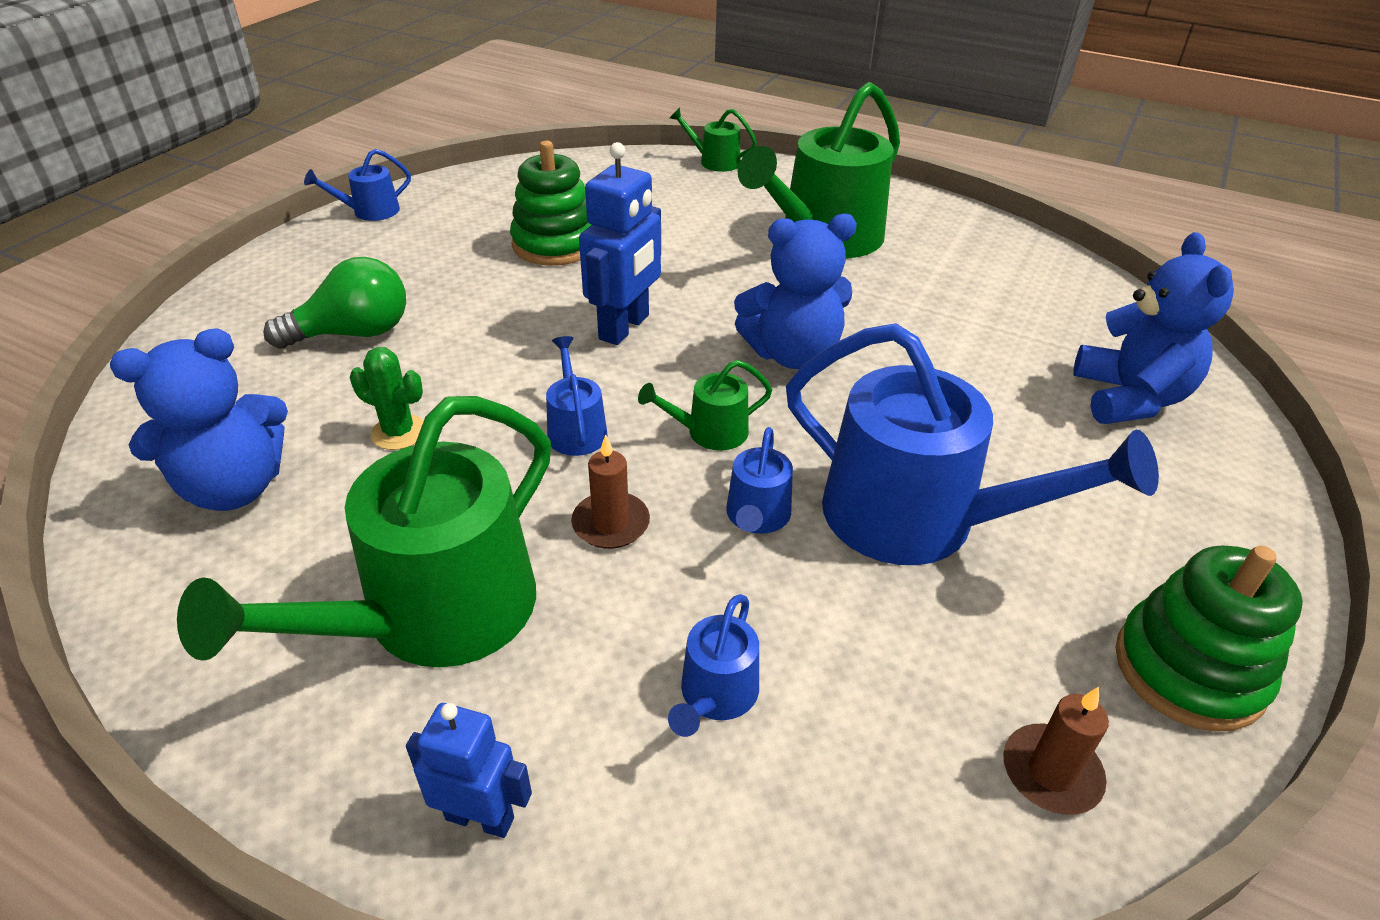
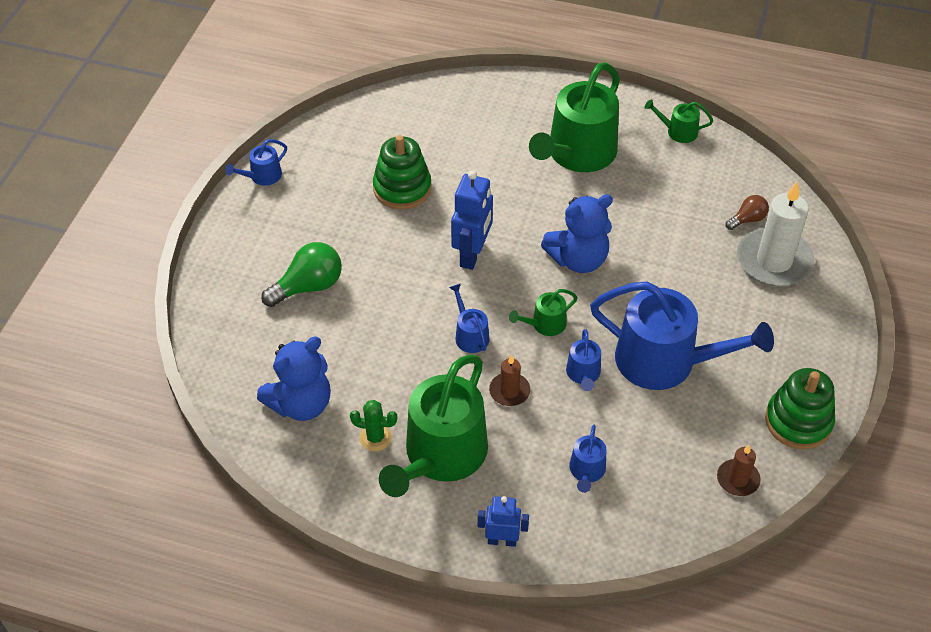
camera: 10 degrees left, 10 degrees up
(399, 432) = (372, 354): green cactus -> green cactus (375, 438)
(715, 161) = (484, 84): green watering can -> green watering can (678, 131)
(1083, 340) = (747, 219): none -> brown light bulb
(1129, 398) = (774, 261): blue teddy bear -> white candle

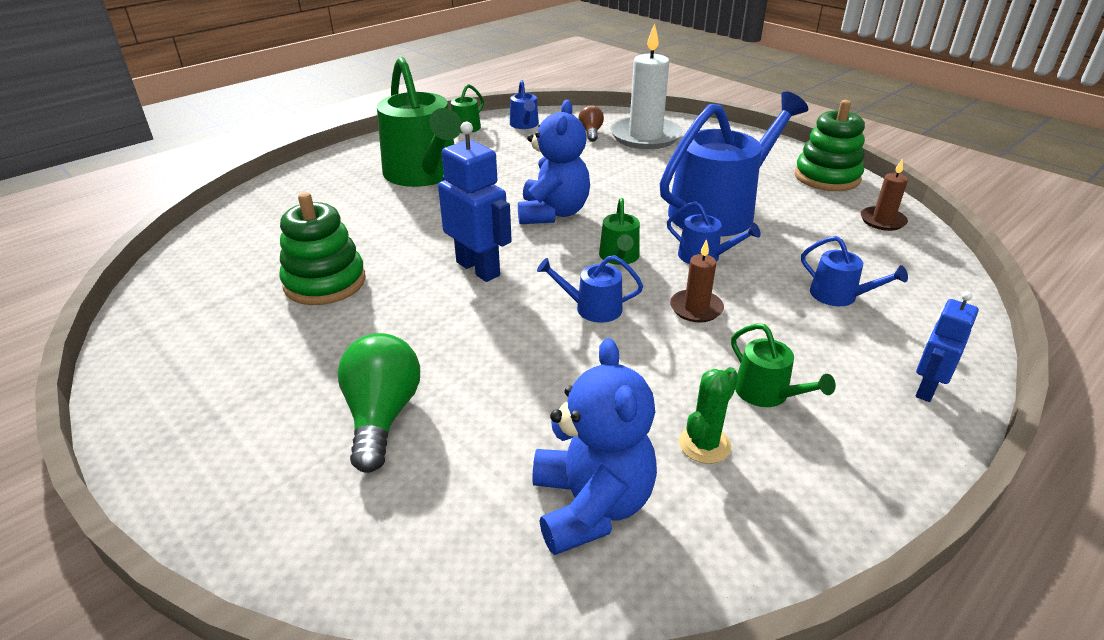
camera: 60 degrees left, 15 degrees down
(262, 176) = (134, 391): blue watering can -> blue watering can (525, 125)
(441, 455) = (767, 393): green watering can -> green watering can, size x0.44

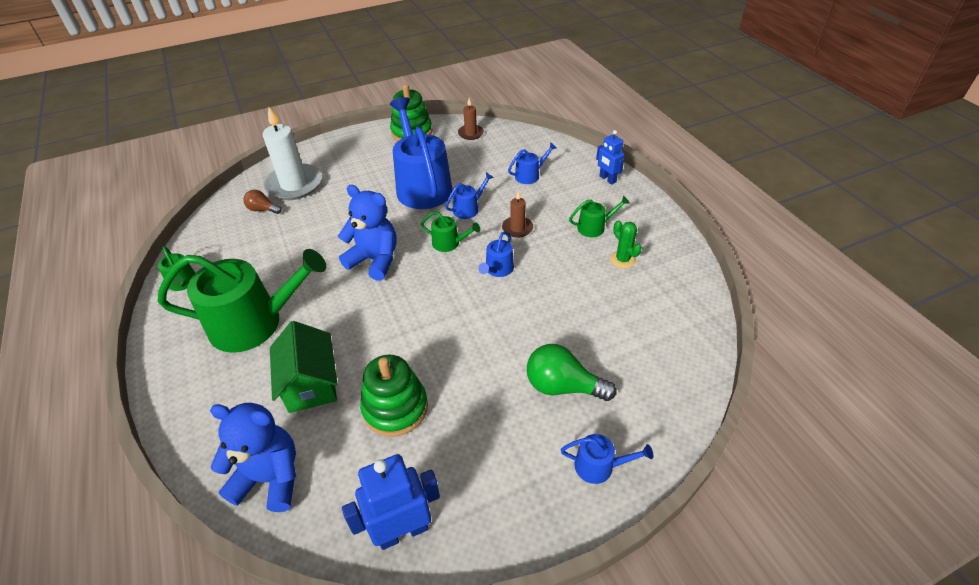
camera: 70 degrees left, 10 degrees up
(351, 223) = (310, 383): none -> green house
(478, 269) = (425, 314): blue robot -> blue robot (402, 531)
(525, 125) = (213, 242): blue watering can -> blue watering can (599, 466)
(591, 505) = (651, 310): blue teddy bear -> blue teddy bear (270, 478)

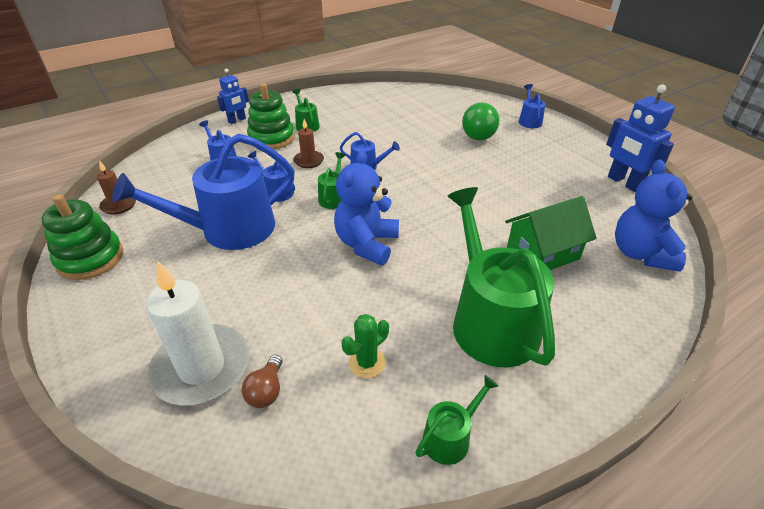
camera: 100 degrees left, 5 degrees down
(395, 408) = (537, 200): green stacking toy -> green stacking toy (272, 138)
(622, 260) = (346, 114): green cactus -> green cactus (367, 363)

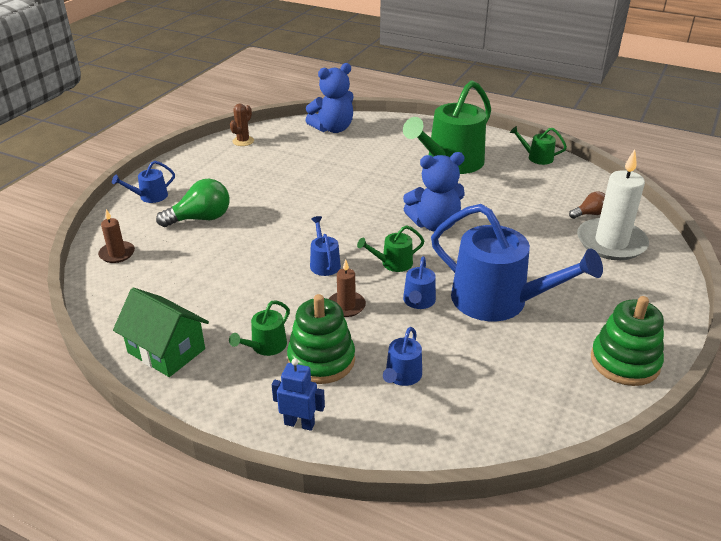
camera: 120 degrees left, 5 degrees down
(119, 205) = (556, 402): brown candle -> brown candle (117, 254)
(367, 363) = (530, 190): green cactus -> none
(542, 253) = (367, 158): green house -> green house (166, 351)
(624, 183) = (243, 141): blue robot -> brown cactus

